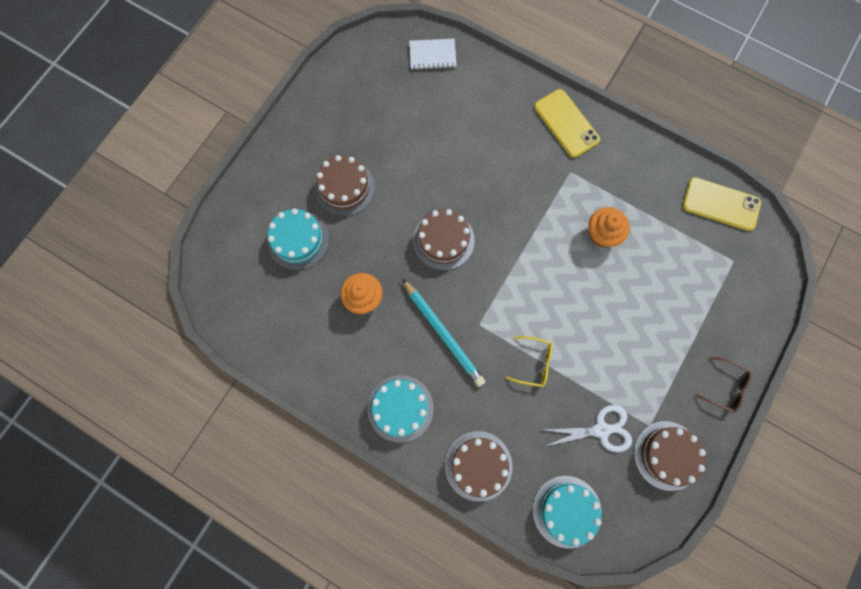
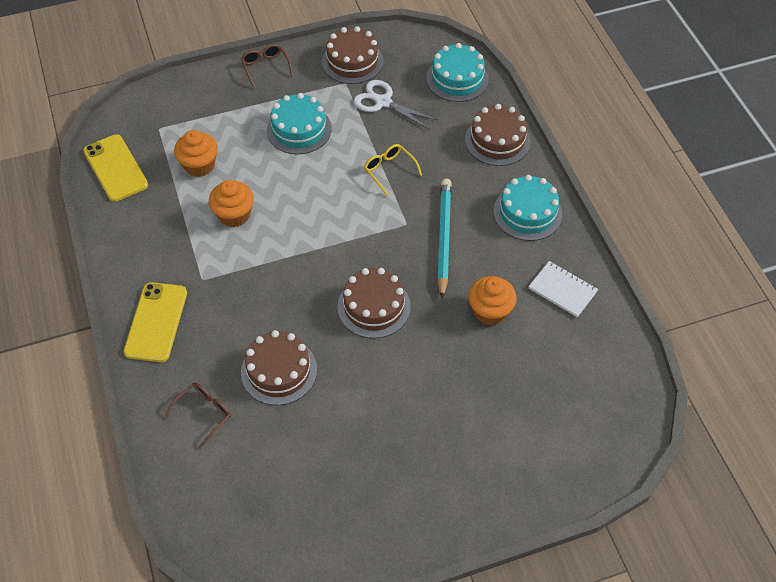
camera: 140 degrees left, 20 degrees down
(298, 240) = (512, 406): turquoise cake -> turquoise cake (299, 129)
(344, 187) = (424, 423): brown cake -> brown cake (279, 371)
(432, 55) = (204, 495): white notebook -> white notebook (562, 290)
(478, 94) = (204, 414): none -> brown glasses
(669, 254) = (199, 165): none -> orange cupcake

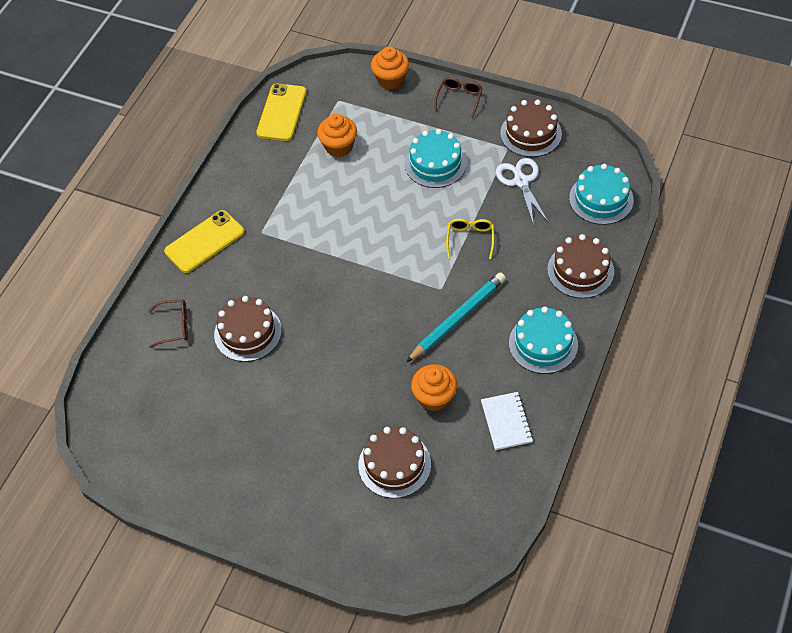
camera: 45 degrees right, 0 degrees up
(234, 215) = (327, 199): orange cupcake -> orange cupcake (390, 79)
(374, 306) = (355, 333): brown cake -> brown cake (394, 464)

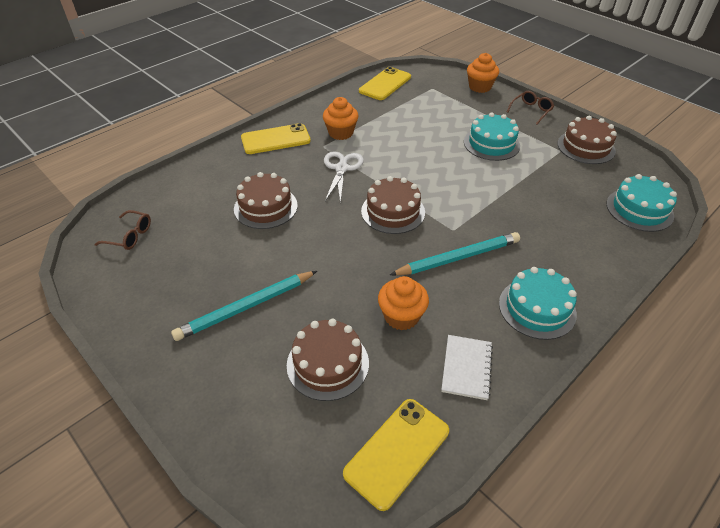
camera: 20 degrees right, 10 degrees down
(174, 326) = (212, 184): brown glasses -> brown glasses (129, 236)
(295, 444) = (246, 307): none -> turquoise pencil
(339, 146) = (417, 113): orange cupcake -> orange cupcake (341, 133)
(470, 239) = (498, 202): yellow glasses -> none
(482, 510) = (397, 452): none -> yellow phone
(521, 181) = (564, 176): white scissors -> white scissors (341, 168)
(580, 270) = (600, 258): brown cake -> brown cake (393, 211)

